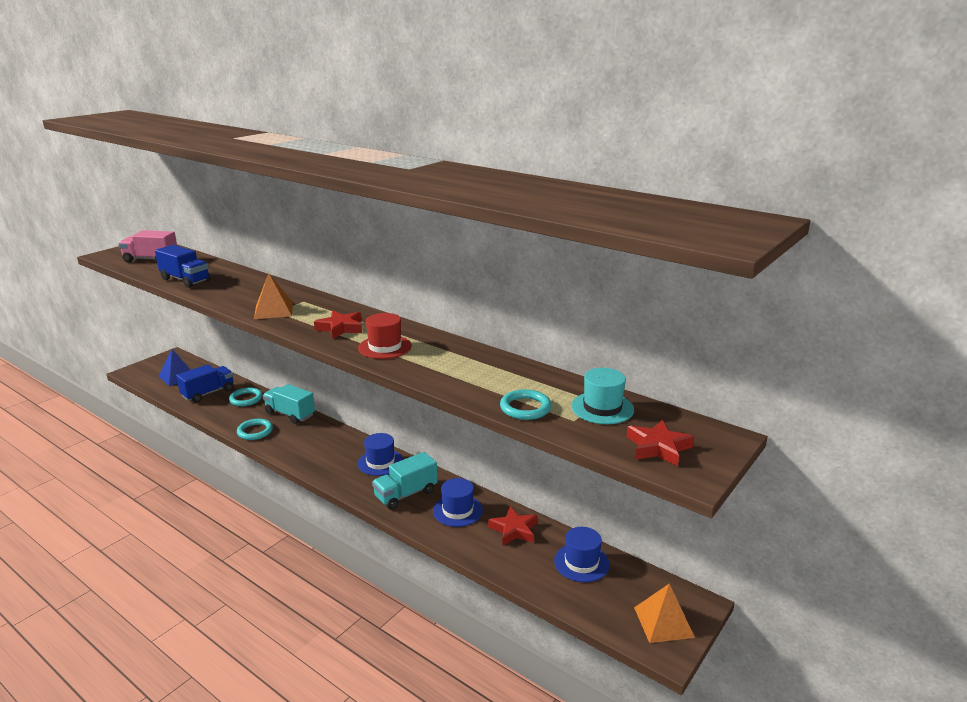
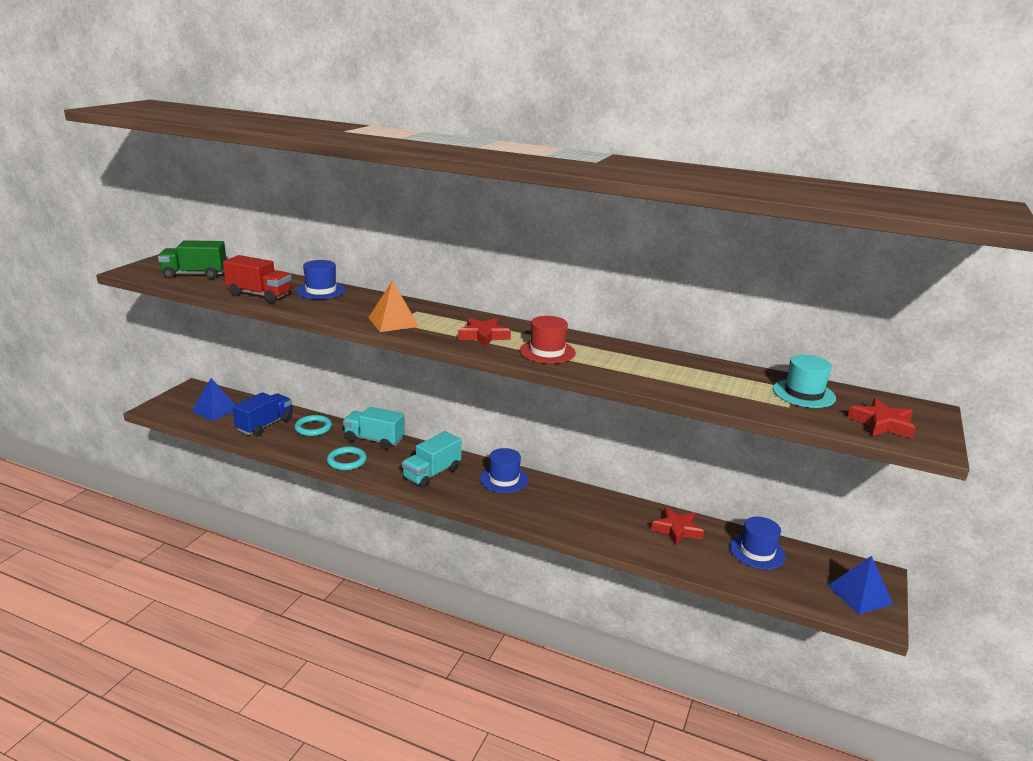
camera: 15 degrees left, 0 degrees up
(151, 260) = (195, 274): pink truck -> green truck
(185, 280) = (259, 295): blue truck -> red truck
(406, 494) = (550, 508): turquoise truck -> turquoise truck (432, 474)
(457, 510) = (611, 518): blue hat -> blue hat (321, 291)
(525, 408) = (736, 399): turquoise ring -> none
(663, 622) = (859, 594): orange pyramid -> blue pyramid

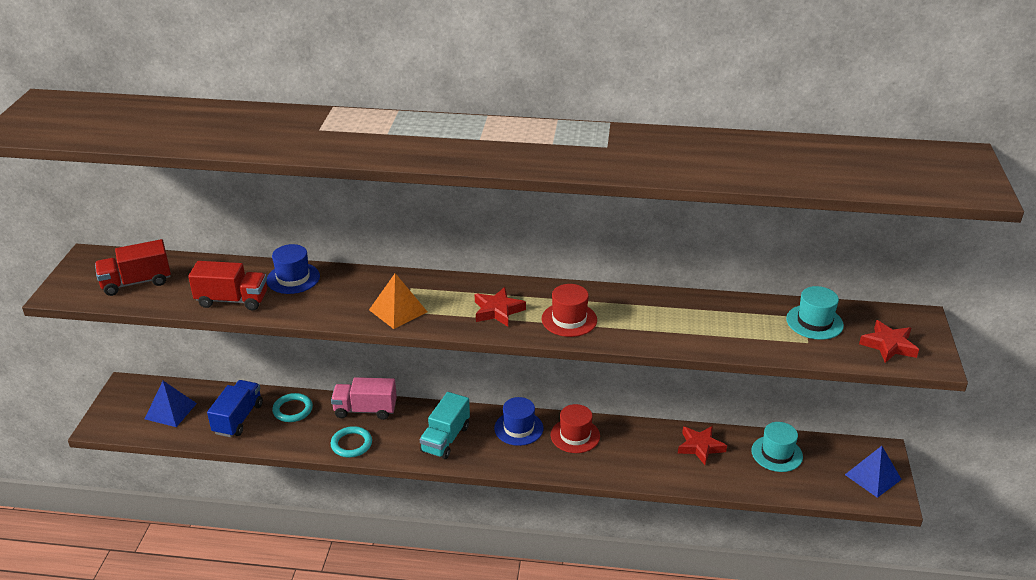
camera: 15 degrees left, 10 degrees up
(195, 274) = (136, 282): green truck -> red truck
(374, 440) = (365, 410): turquoise truck -> pink truck
(555, 495) = (575, 435): none -> red hat
(757, 552) = (777, 454): blue hat -> turquoise hat

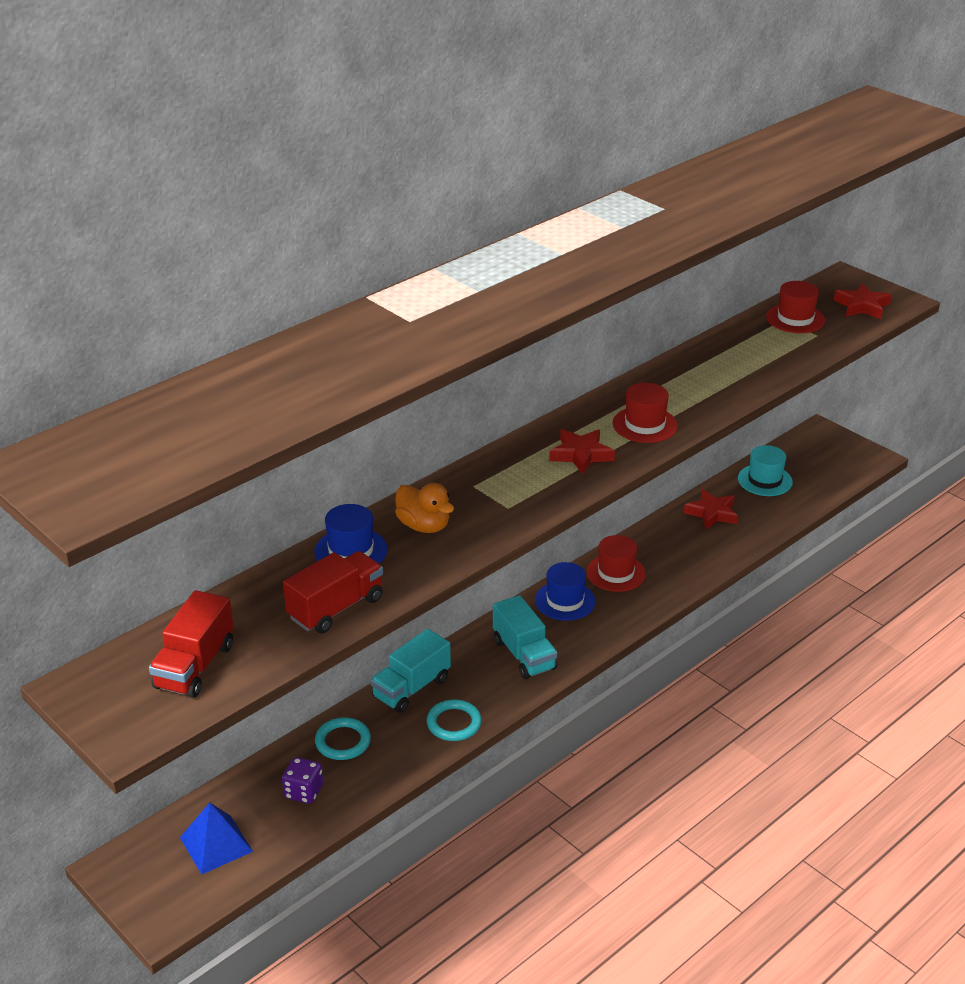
camera: 50 degrees left, 0 degrees up
(238, 419) = (303, 792): blue truck -> purple dice
(346, 290) = (424, 526): none -> orange duck
(365, 410) = (411, 688): pink truck -> turquoise truck
(398, 310) = (504, 510): orange pyramid -> none
(814, 322) = (795, 319): turquoise hat -> red hat
(872, 477) = (841, 452): blue pyramid -> none

